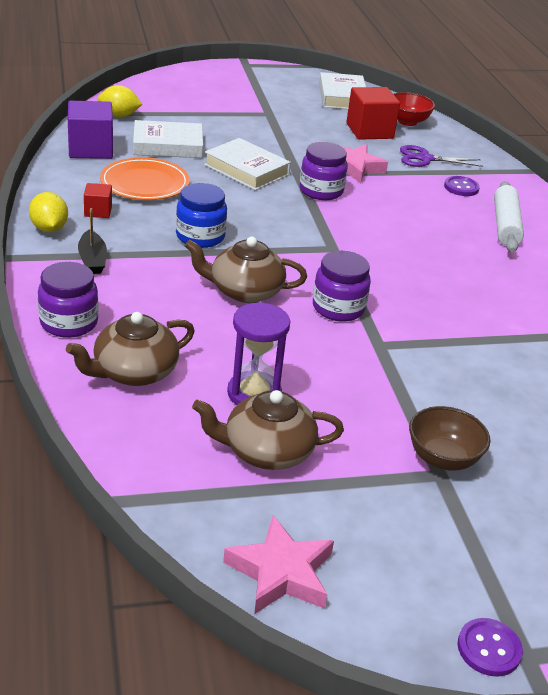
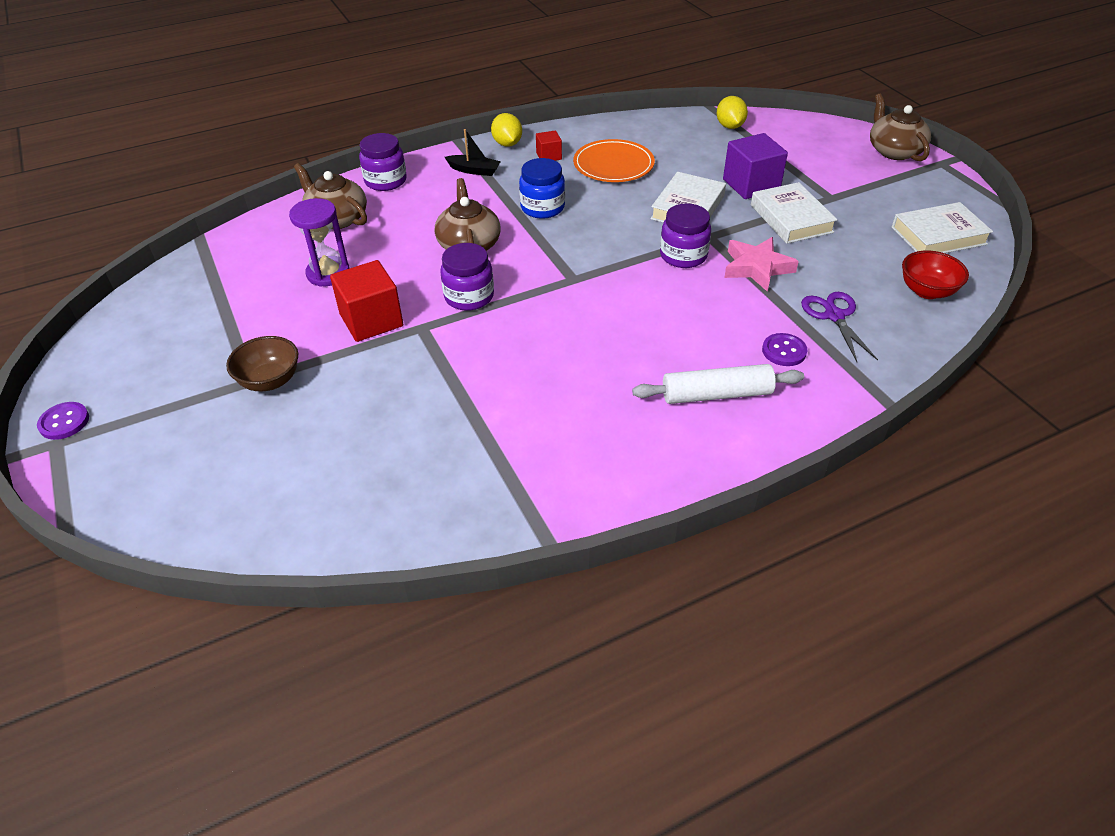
camera: 80 degrees right, 10 degrees up
(49, 228) = (507, 144): yellow lemon -> yellow lemon turned 75 degrees counterclockwise
(91, 149) = (651, 129): purple cube -> purple cube (751, 185)
(92, 260) = (474, 170): black boat -> black boat turned 135 degrees counterclockwise
(168, 145) = (696, 160): white book -> white book (791, 218)
(266, 451) = (261, 290): brown teapot -> brown teapot (894, 151)
(281, 572) = (138, 317): pink star -> none
(369, 131) = (865, 267): red cube -> red cube (371, 320)

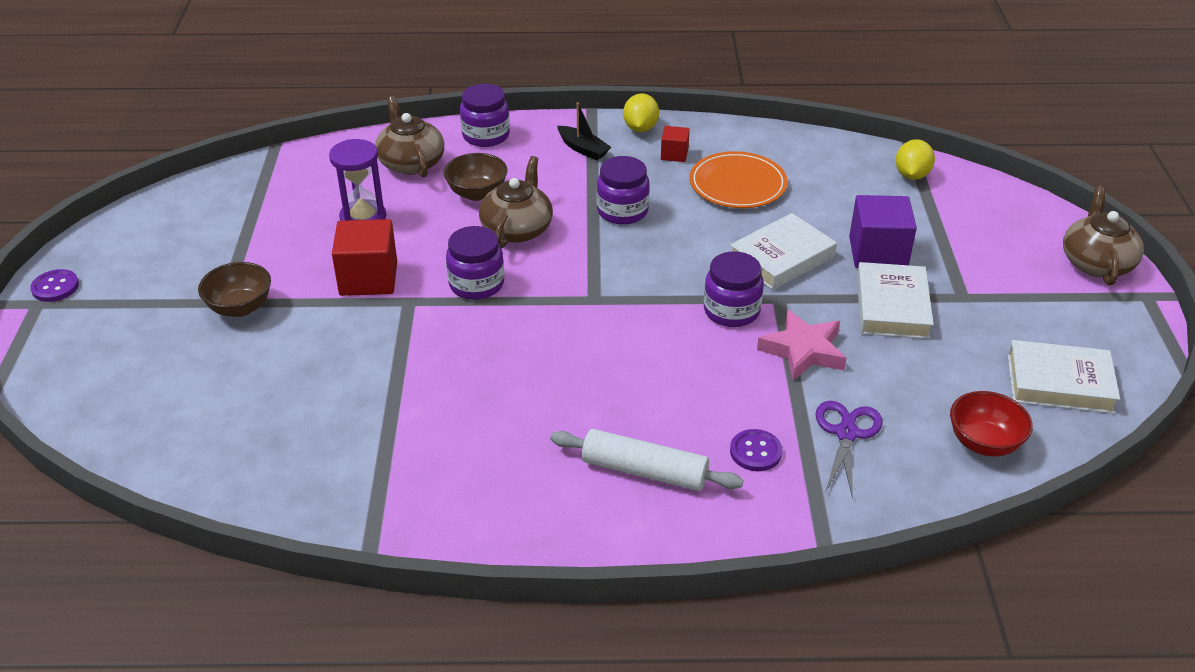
camera: 25 degrees right, 5 degrees down
(413, 226) = (477, 193): none -> brown bowl
(542, 208) = (622, 211): blue jar -> purple jar

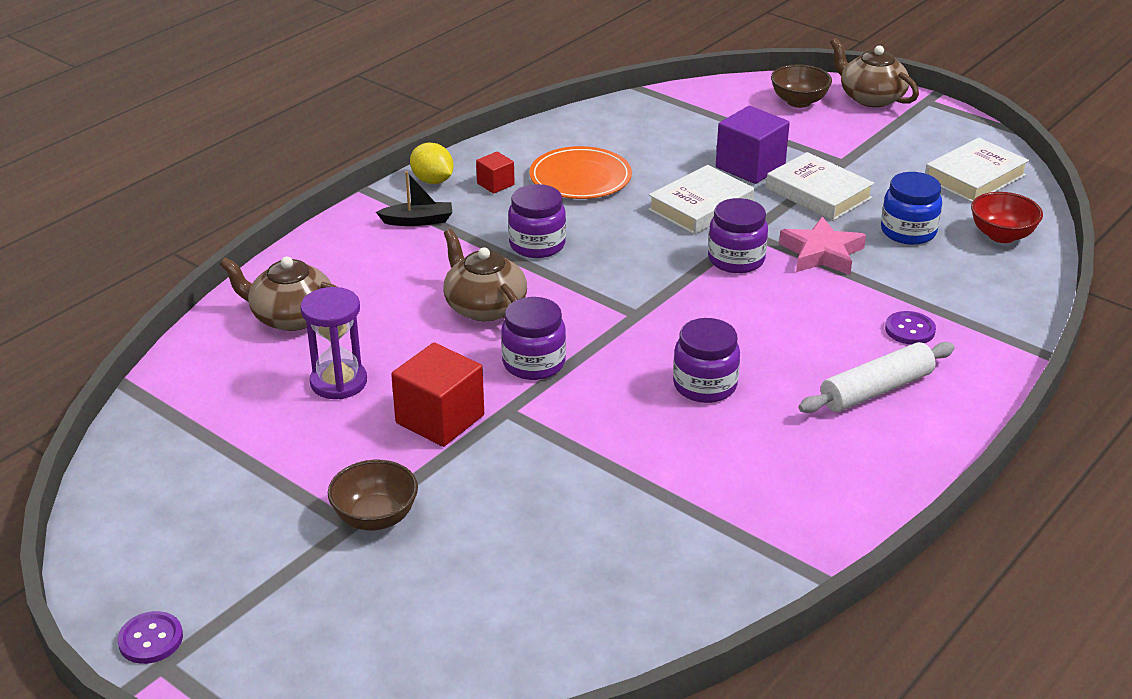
camera: 50 degrees left, 5 degrees down
(477, 193) = (398, 303): brown bowl -> brown bowl (799, 102)
(486, 135) = (315, 258): purple jar -> purple jar (704, 385)
(781, 257) = (700, 206): white book -> white book turned 45 degrees clockwise
(846, 433) = (932, 282): purple scissors -> none
(906, 383) = (908, 232): none -> blue jar
(911, 175) = (678, 106): yellow lemon -> none

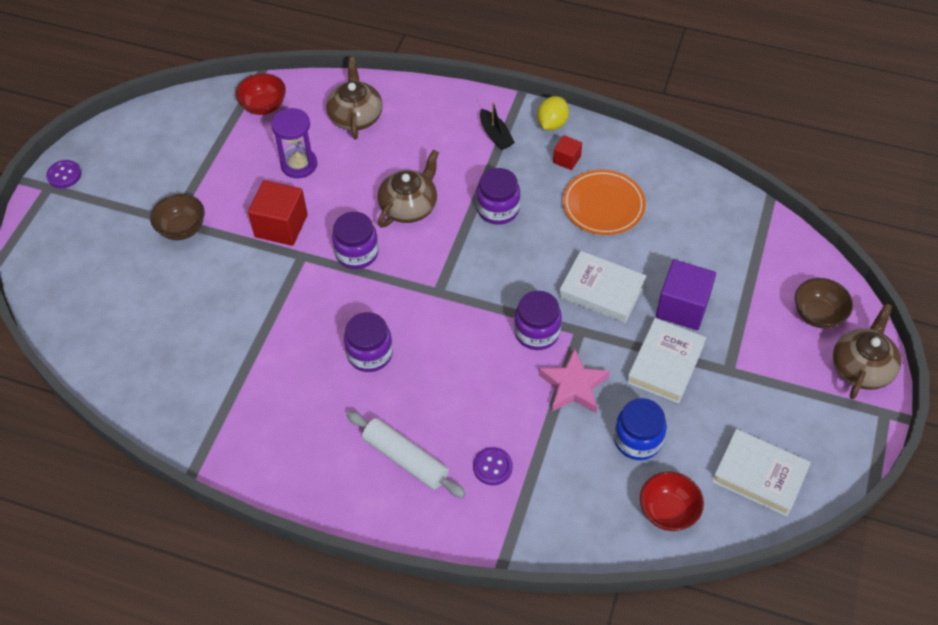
camera: 70 degrees right, 20 degrees up
(197, 393) = (264, 106): none -> red bowl

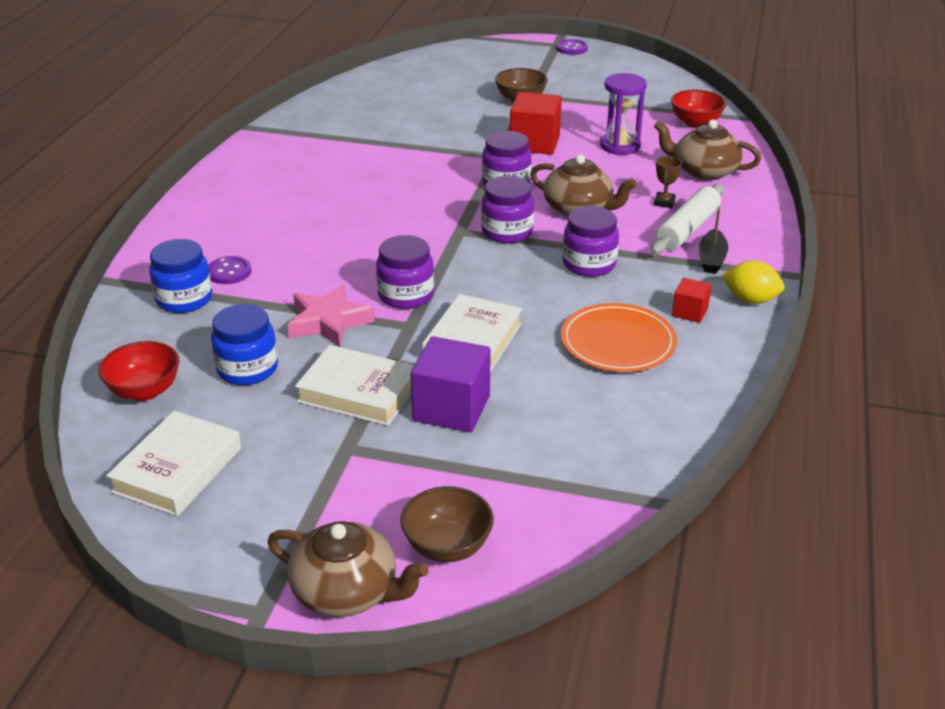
camera: 85 degrees right, 20 degrees down
(355, 116) = (704, 171): brown teapot -> brown teapot turned 150 degrees counterclockwise
(370, 354) = (376, 198): purple jar -> purple jar (507, 232)
(405, 459) = (247, 223): white rolling pin -> white rolling pin (687, 229)
(406, 149) = (664, 202): none -> brown trophy
(495, 135) = (711, 259): black boat -> black boat turned 45 degrees counterclockwise
(536, 498) = (184, 299): none -> blue jar

